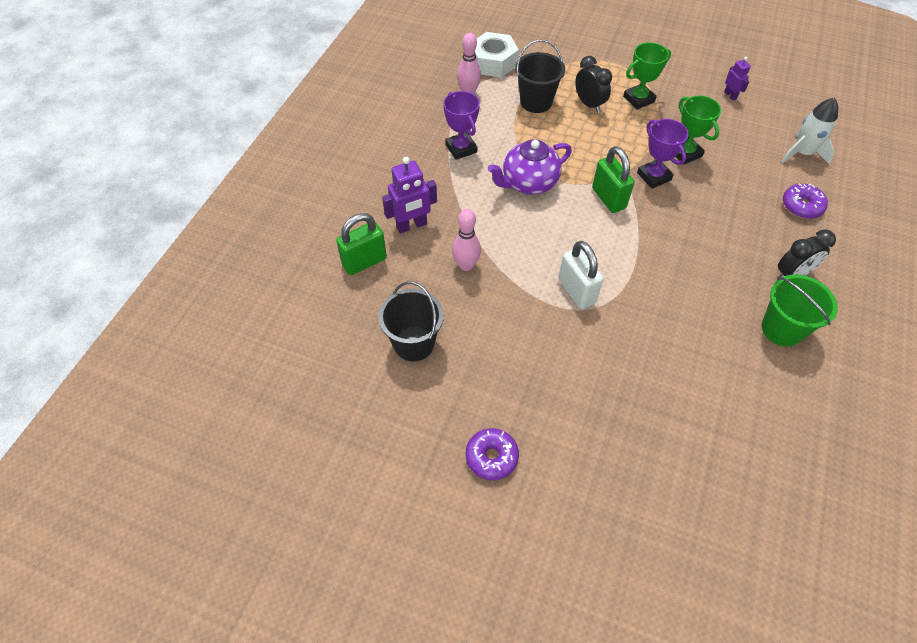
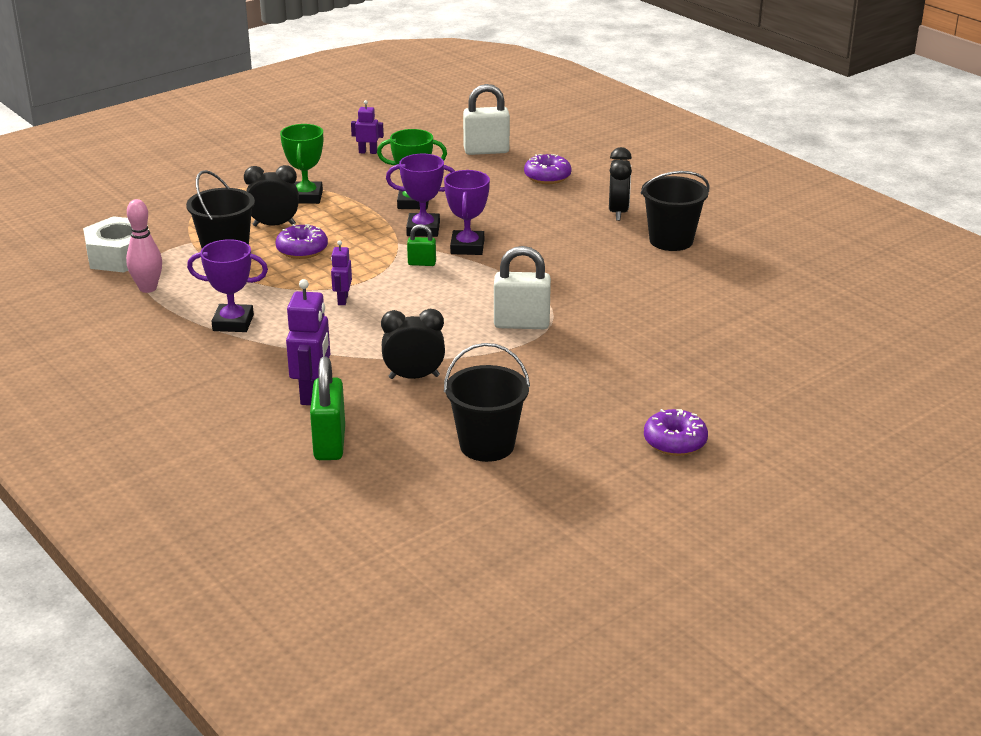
camera: 60 degrees left, 25 degrees down
(466, 265) = (414, 377): pink bowling pin -> black clock
(528, 183) = (342, 300): purple teapot -> purple robot
(571, 133) = (302, 250): none -> purple donut
(608, 198) = (422, 263): green padlock -> green padlock, size x0.54
(652, 211) = (467, 247): none -> purple trophy
(782, 329) = (671, 240): green bucket -> black bucket
(802, 153) = (486, 151): white rocket -> white padlock

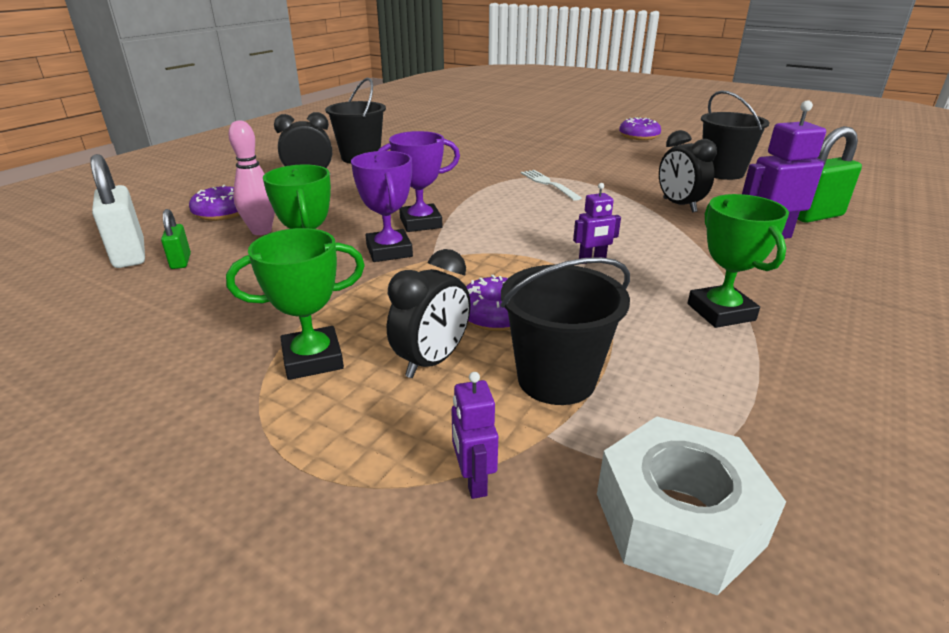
camera: 110 degrees left, 0 degrees up
(148, 288) = (736, 422): pink bowling pin -> pink bowling pin (261, 231)
(233, 323) = (720, 312): purple trophy -> green trophy
(274, 225) = (432, 361): black clock -> black clock turned 120 degrees counterclockwise
(368, 152) = (108, 345): purple robot -> purple robot (473, 481)
(422, 263) = (474, 237): green padlock -> green padlock (181, 261)
(521, 324) = (549, 184): white padlock -> white fork

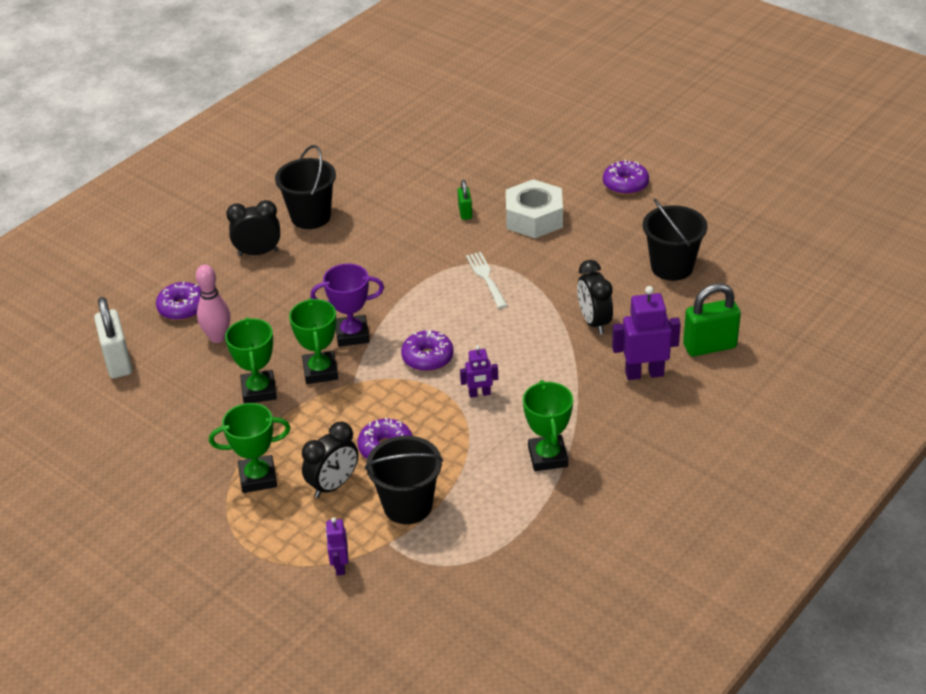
camera: 10 degrees right, 10 degrees up
(181, 261) = (158, 373): green padlock -> green padlock (465, 213)
(389, 251) = (320, 371): purple trophy -> green trophy
(514, 236) = (427, 358): none -> purple donut
(678, 519) = (437, 594): white nut -> white nut (534, 218)

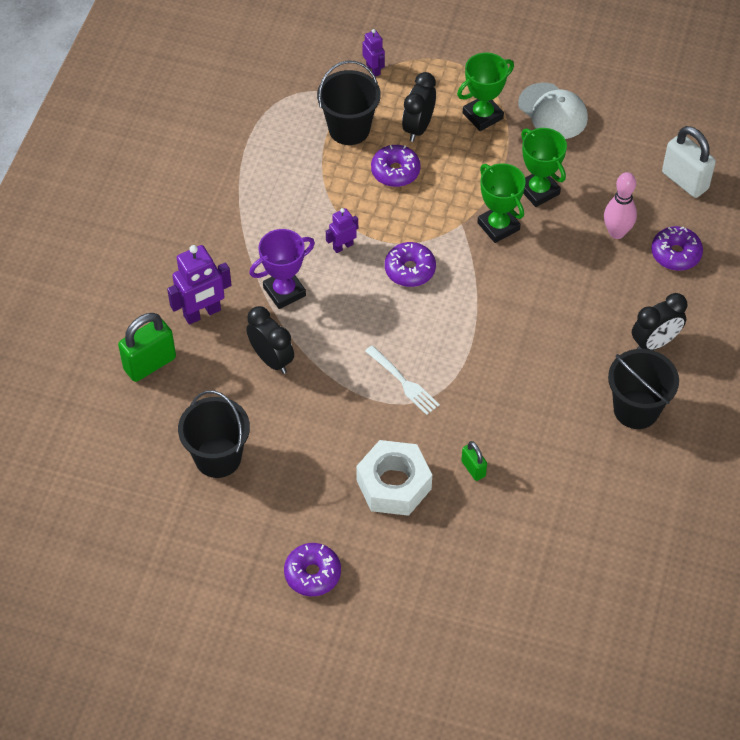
camera: 155 degrees right, 15 degrees up
(184, 461) = (553, 111): none -> white cap
(352, 334) = (495, 274): purple trophy -> purple trophy (284, 291)
(548, 457) = (255, 204): green trophy -> none

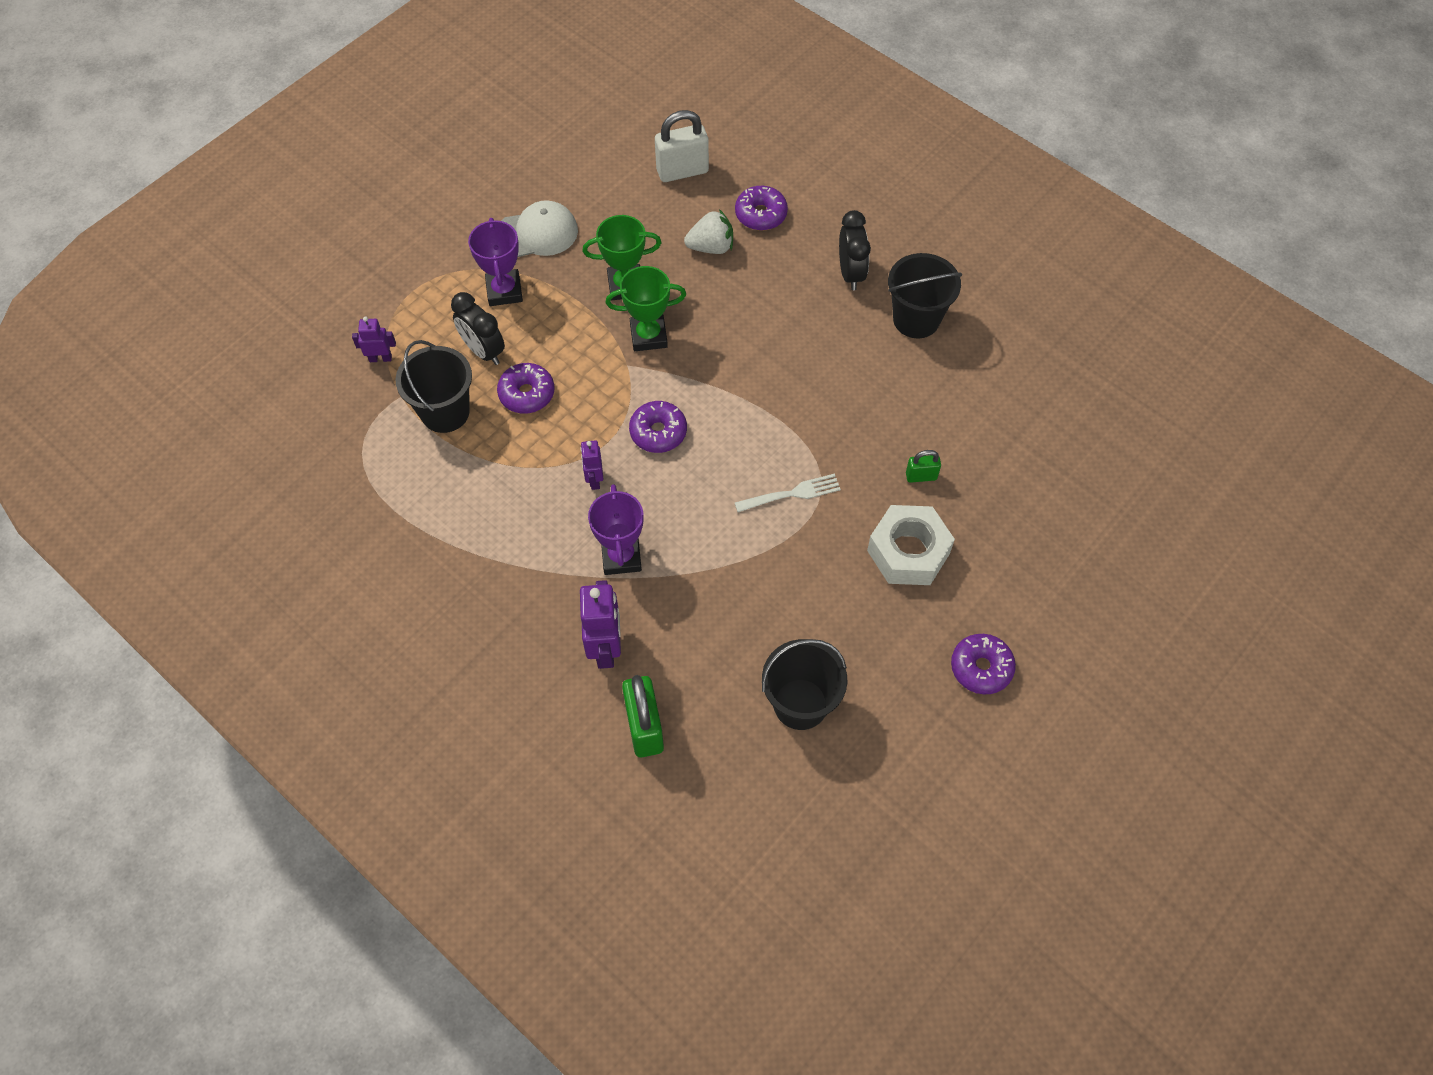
camera: 65 degrees left, 5 degrees up
(271, 359) = (702, 603): black clock -> none
(482, 116) = (504, 291): green trophy -> purple trophy
(617, 232) = (711, 247): pink bowling pin -> white strawberry

